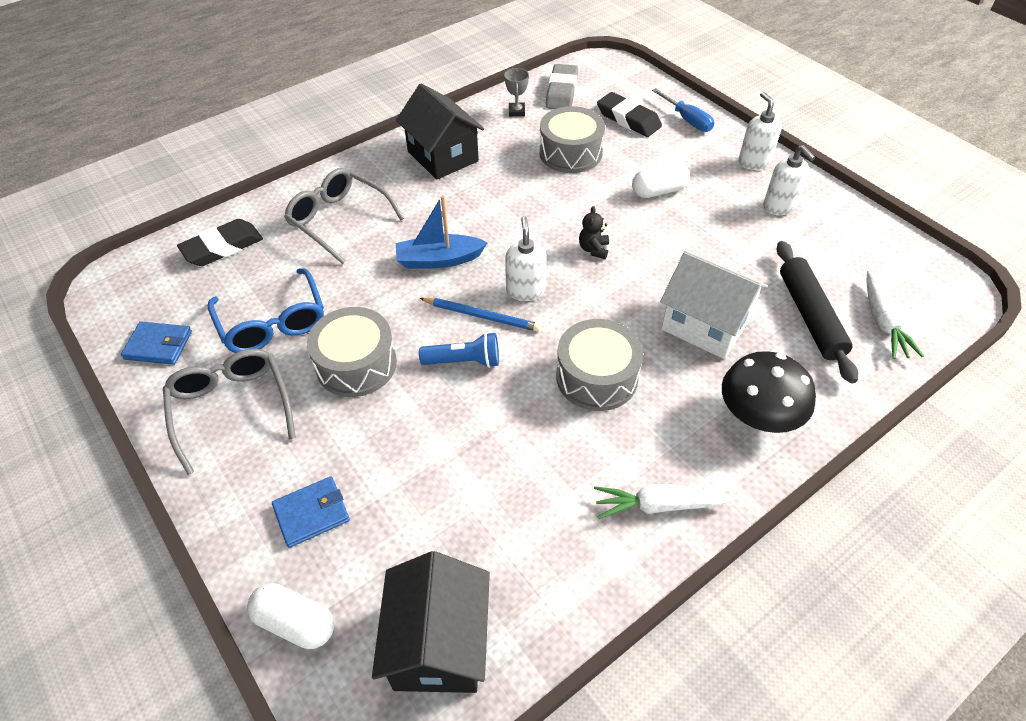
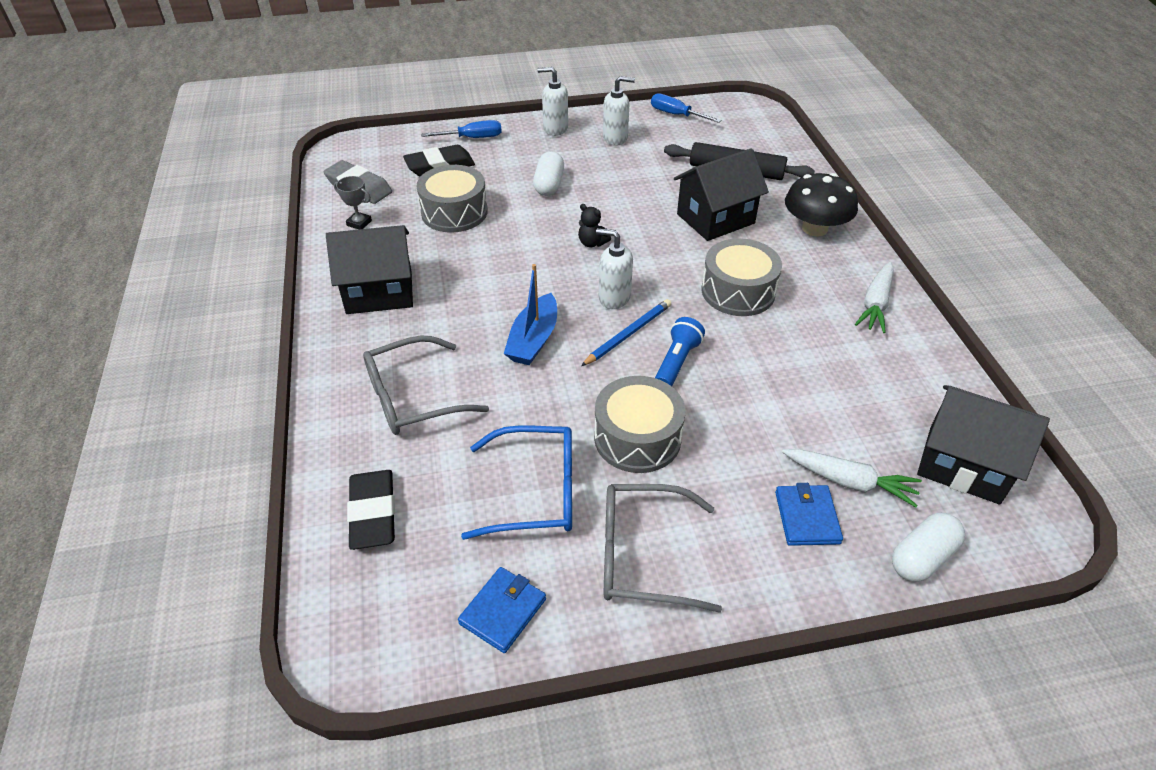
camera: 65 degrees left, 5 degrees down
(705, 325) = (715, 219): white house -> black house
(872, 236) = (676, 115): none -> blue screwdriver
(882, 322) = (759, 145): white carrot -> white carrot (849, 482)

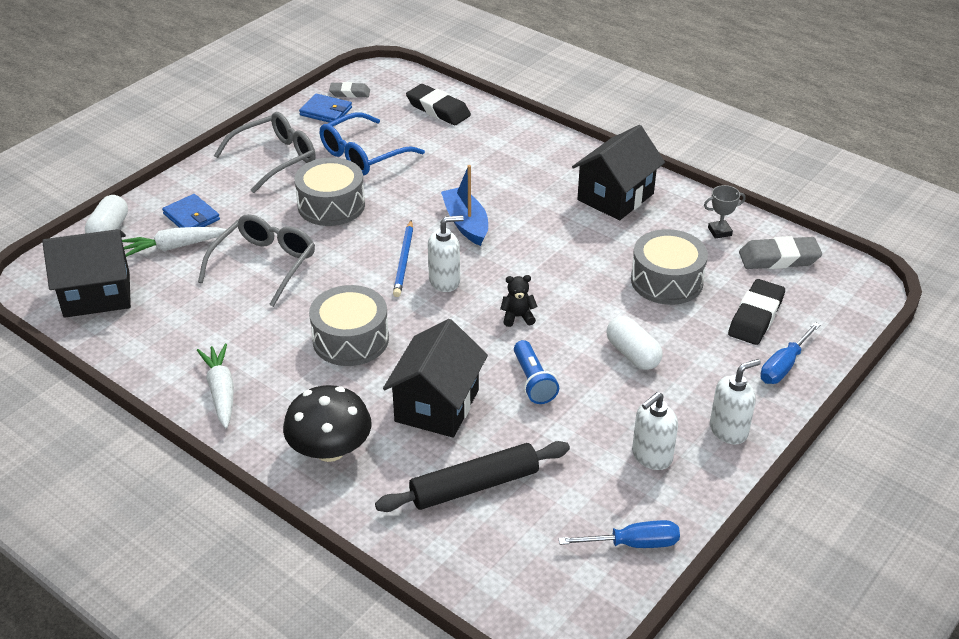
camera: 140 degrees right, 5 degrees down
(413, 397) = (495, 158): grey glasses -> grey glasses (264, 265)
(435, 632) = (350, 93): none -> grey eraser
(503, 611) = (326, 111): blue wallet -> blue wallet turned 60 degrees counterclockwise
(676, 362) = (349, 260): blue flashlight -> blue flashlight (533, 381)

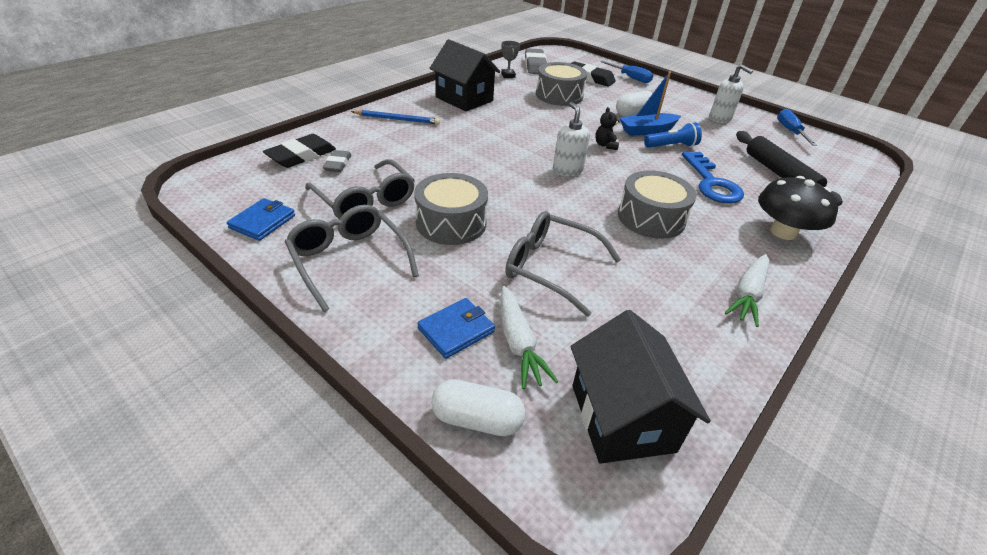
camera: 90 degrees left, 0 degrees up
(221, 391) = (747, 294): white carrot -> white carrot turned 45 degrees counterclockwise
(350, 93) = (232, 204): grey eraser -> grey eraser (338, 164)
(363, 155) = (365, 201): blue glasses -> grey glasses
(404, 261) = (541, 187): blue pencil -> blue pencil (397, 119)
(437, 405) = (711, 183): black house -> blue key
(466, 223) = (490, 156): blue boat -> blue boat (647, 130)
(729, 430) = (688, 97): white soap dispenser -> none

